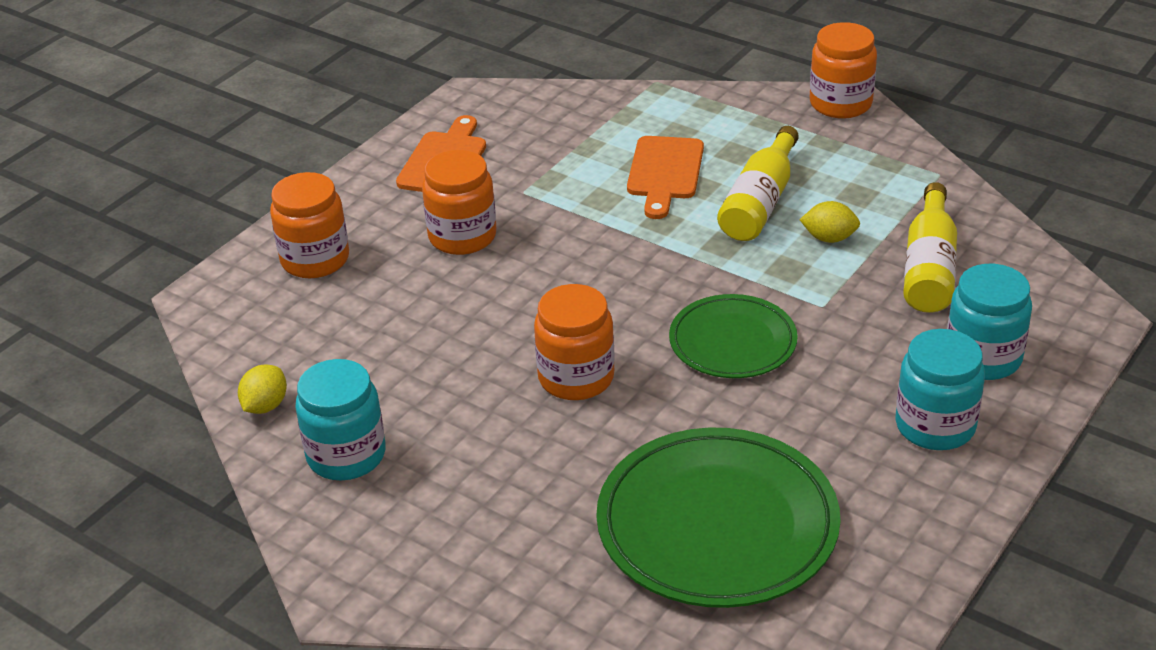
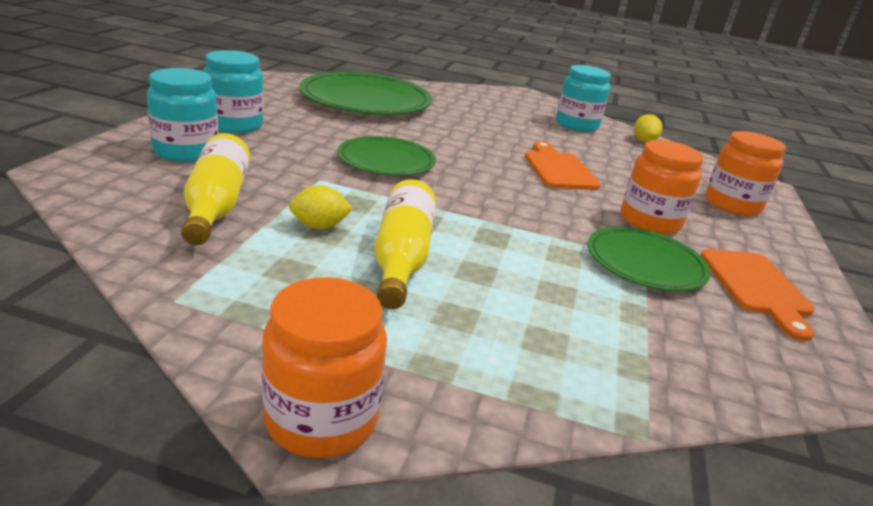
camera: 155 degrees right, 10 degrees down
(528, 187) = (645, 264): none -> green plate
(576, 378) = (482, 147): orange jar -> none
(665, 172) = (523, 285): orange cutting board -> orange cutting board (558, 169)

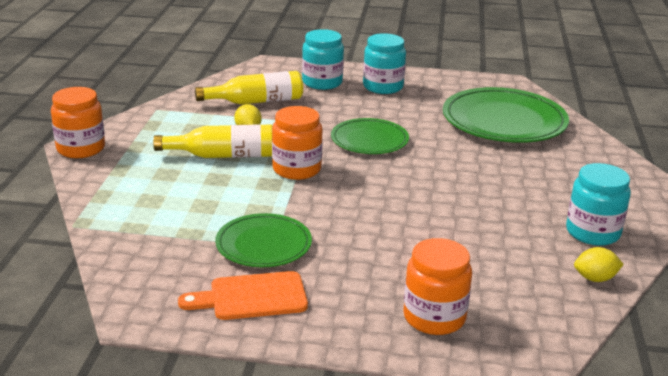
camera: 85 degrees right, 0 degrees up
(558, 169) = (432, 215): orange cutting board -> none
(650, 221) = (347, 256): orange jar -> orange jar (296, 169)

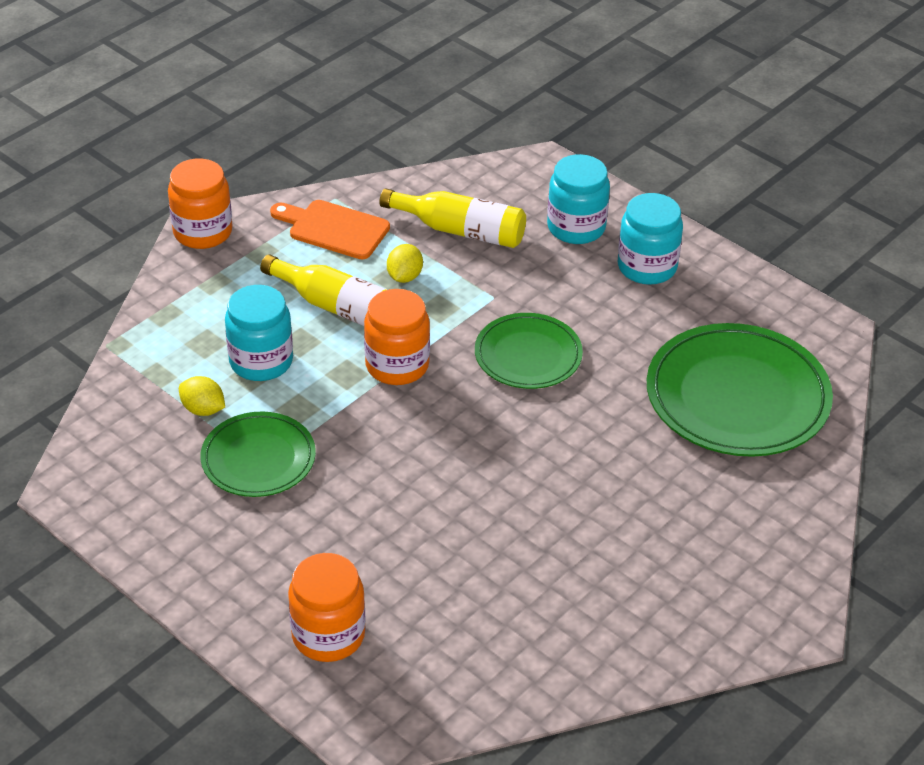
camera: 35 degrees right, 15 degrees up
(252, 297) = (185, 520): orange cutting board -> orange cutting board (334, 229)
(592, 232) = (629, 619): turquoise jar -> turquoise jar (261, 361)
(595, 278) = (551, 678): yellow lemon -> yellow lemon (203, 409)

